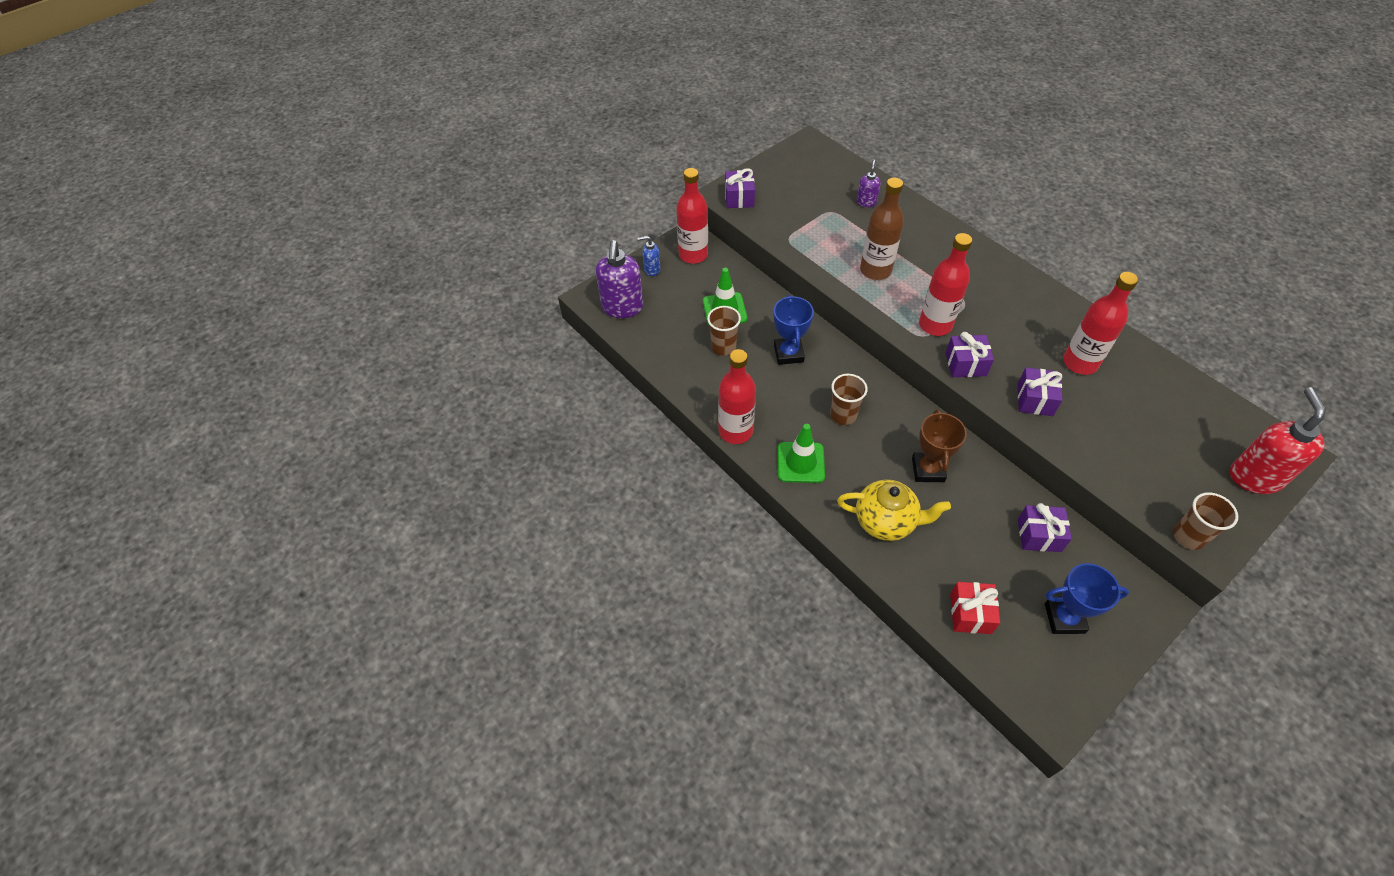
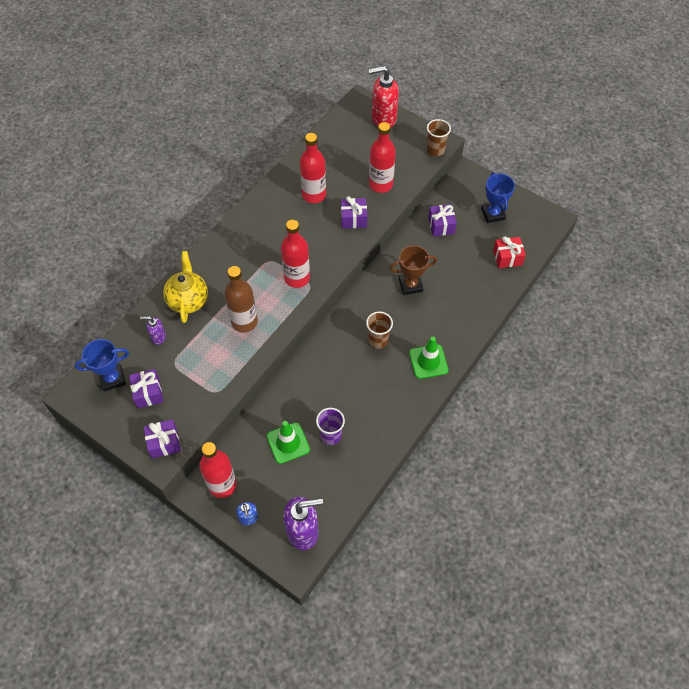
camera: 105 degrees left, 5 degrees up
(723, 347) = (330, 435): brown cup -> purple cup
(735, 431) = (413, 409): red bottle -> red bottle (380, 184)
(788, 353) = (326, 385): blue trophy -> blue trophy (112, 379)
(886, 521) = (459, 305): yellow teapot -> yellow teapot (188, 300)
(965, 364) = (331, 258): purple gift -> purple gift (148, 393)

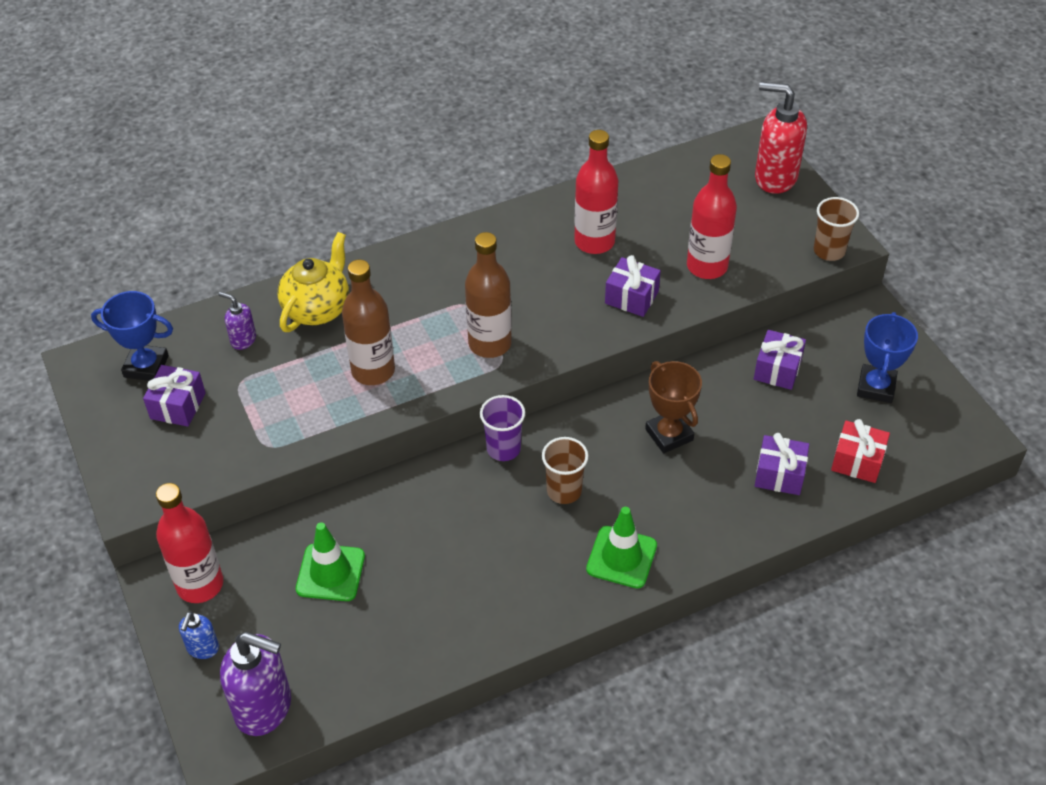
camera: 30 degrees right, 10 degrees down
(164, 443) = (151, 480): purple gift -> purple gift (779, 475)
(297, 278) = (490, 344): red bottle -> brown bottle
(330, 435) = (399, 592): purple cup -> purple cup (503, 449)
(410, 285) = (669, 434): brown trophy -> brown trophy turned 45 degrees clockwise

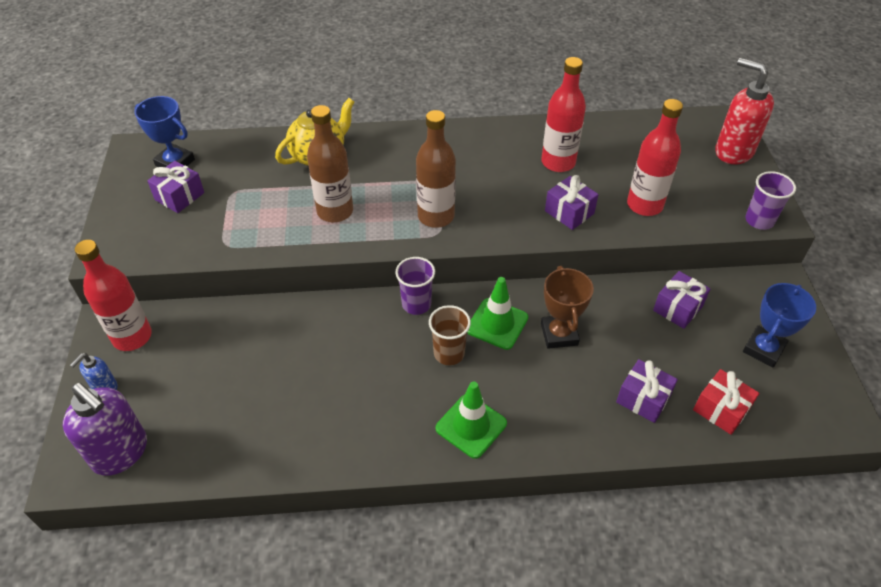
camera: 20 degrees right, 0 degrees up
(243, 340) = (253, 163): purple soap dispenser -> none
(330, 572) = (231, 360): green traffic cone -> green traffic cone (497, 324)
(829, 251) = (759, 220): brown cup -> purple cup

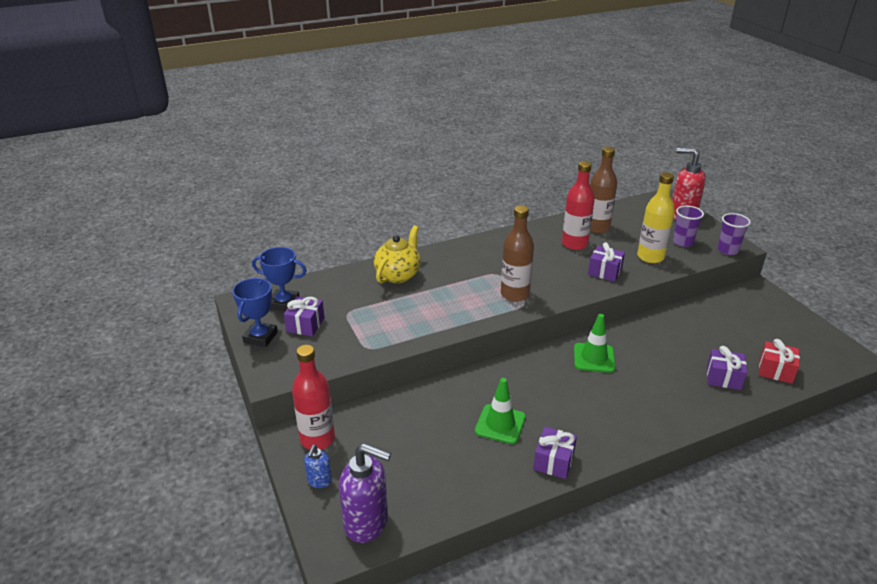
camera: 20 degrees left, 15 degrees down
(335, 211) = (438, 307): brown bottle -> brown bottle (597, 228)
(416, 304) = (527, 360): purple cup -> purple cup (683, 242)
(449, 353) = (574, 385): brown cup -> none
(471, 426) = (623, 426): green traffic cone -> green traffic cone (500, 424)
(559, 334) = (640, 353): brown trophy -> none
(644, 205) = (650, 257): red bottle -> yellow bottle
(677, 308) = (705, 319): purple gift -> purple gift (553, 461)
(763, 349) = (775, 329): blue trophy -> blue trophy (260, 337)

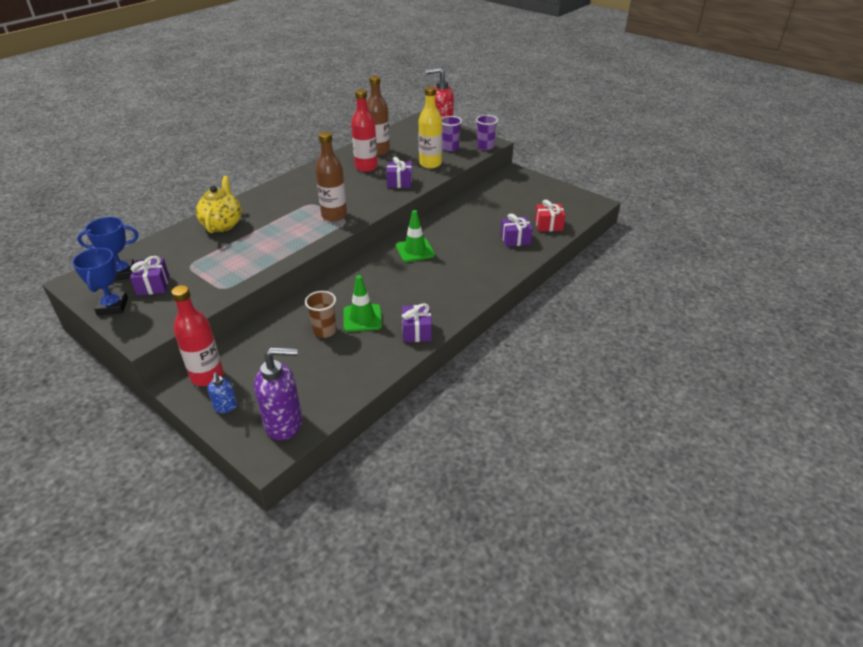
camera: 25 degrees left, 5 degrees up
(454, 426) = (324, 331): none -> brown cup

